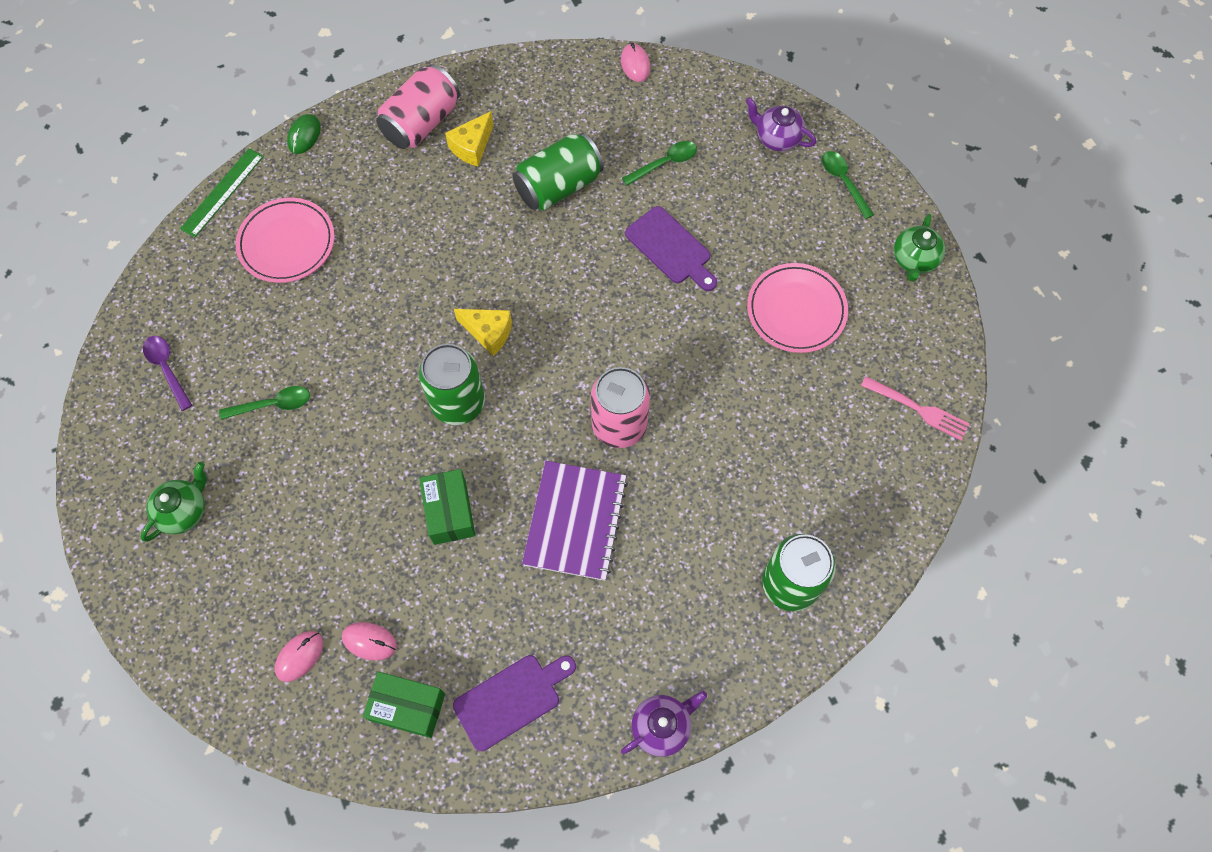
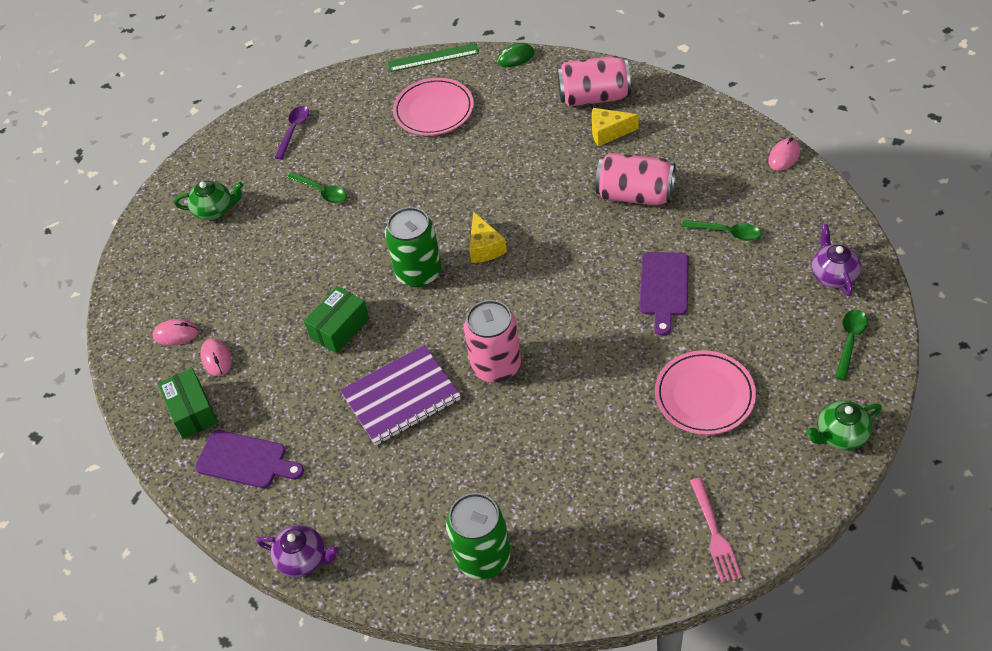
camera: 55 degrees right, 15 degrees down
(558, 186) = (635, 195): green can -> pink can

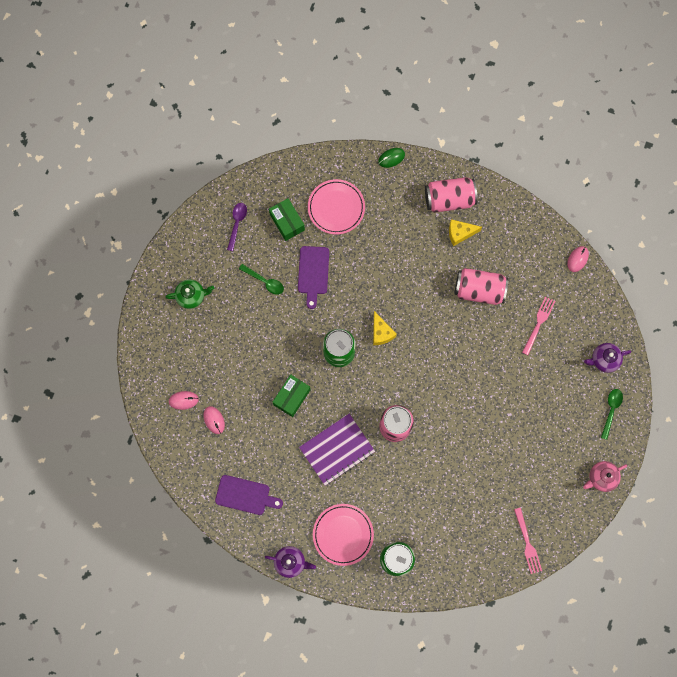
camera: 10 degrees left, 25 degrees up
(192, 411) = (205, 460): green box -> green box (287, 222)
(433, 57) = (331, 155): green ruler -> none
(664, 288) = (498, 368): purple cutting board -> purple cutting board (313, 273)
(704, 395) = (523, 449): pink plate -> pink plate (343, 534)
(727, 232) = (538, 323): green spoon -> pink fork
(833, 275) = (604, 360): purple teapot -> purple teapot turned 90 degrees counterclockwise
(841, 435) = (601, 477): green teapot -> pink teapot

